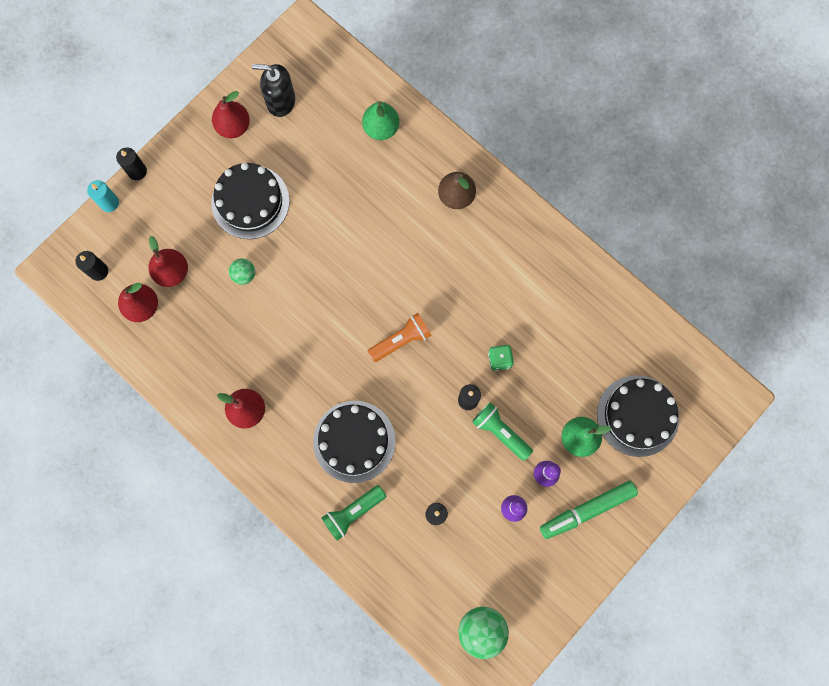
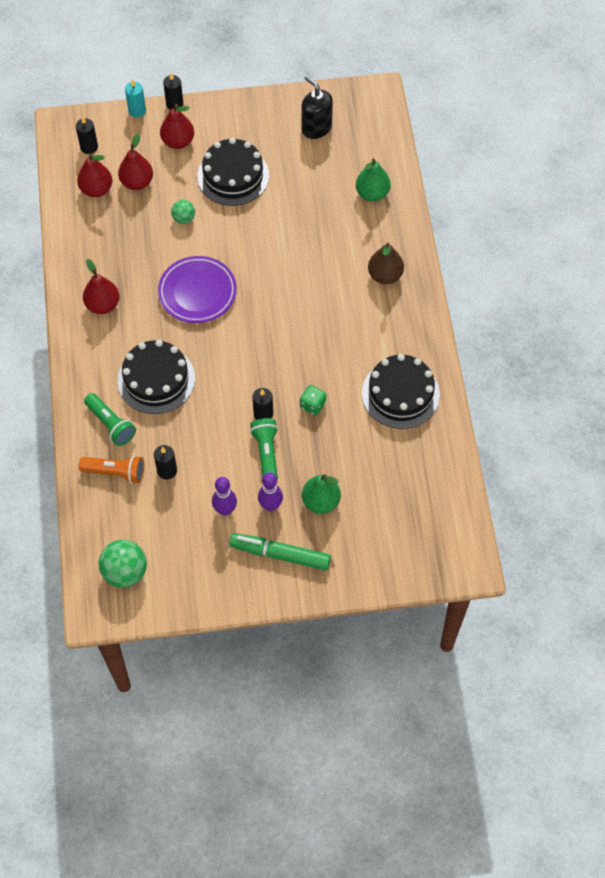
camera: 40 degrees right, 15 degrees down
(233, 127) = (267, 121): red pear -> red pear (178, 141)
(317, 334) = (197, 292): none -> purple plate
(353, 512) = (111, 424): green flashlight -> green flashlight turned 135 degrees counterclockwise
(401, 340) = (253, 339): orange flashlight -> orange flashlight (115, 472)
(637, 415) = (381, 521): black cake -> black cake (400, 394)

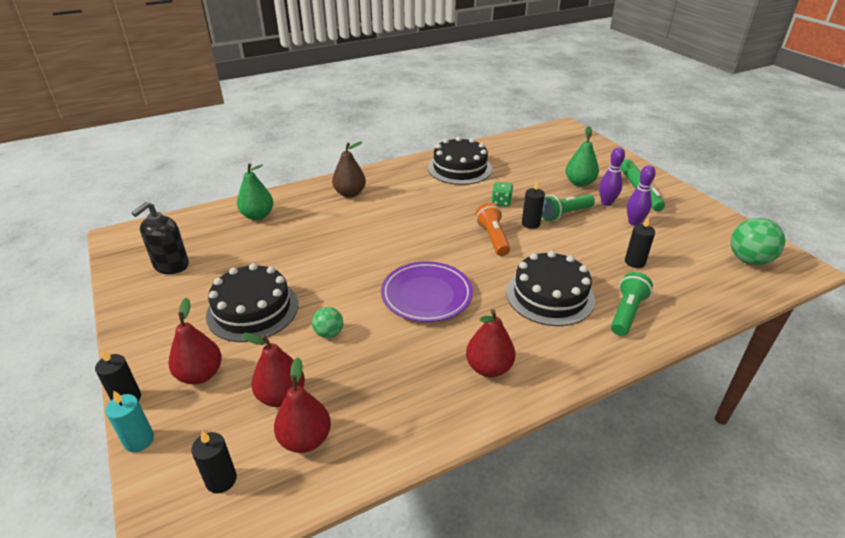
camera: 110 degrees left, 25 degrees down
(115, 472) = (671, 293): orange flashlight -> orange flashlight (493, 238)

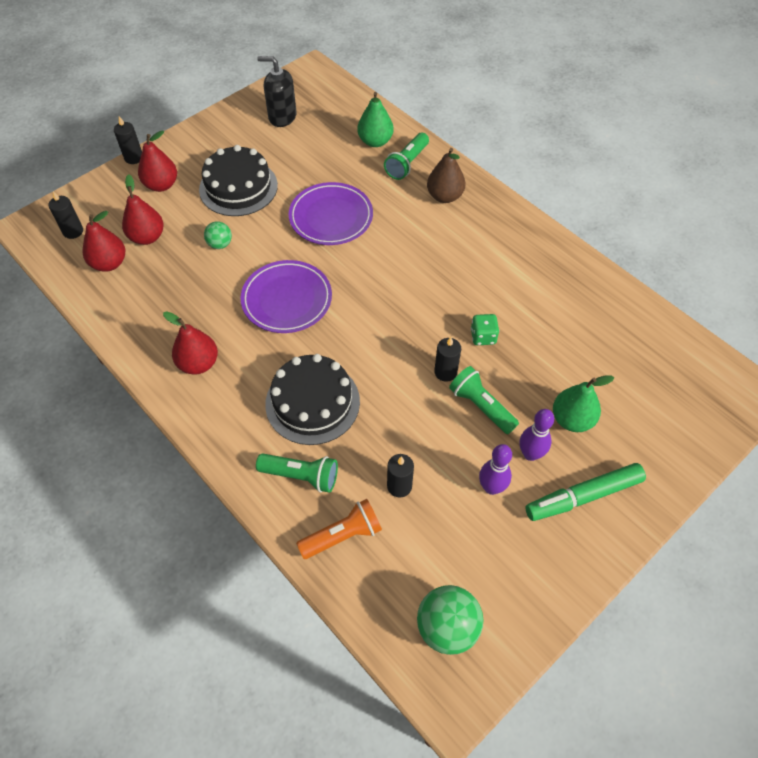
camera: 75 degrees right, 20 degrees up
(139, 440) = (100, 179): turquoise candle -> none
(299, 204) = (407, 164): none -> green flashlight
(336, 254) = (331, 217): none -> purple plate
(460, 168) = (549, 282): black cake -> none
(493, 238) = (402, 339): orange flashlight -> orange flashlight (342, 535)

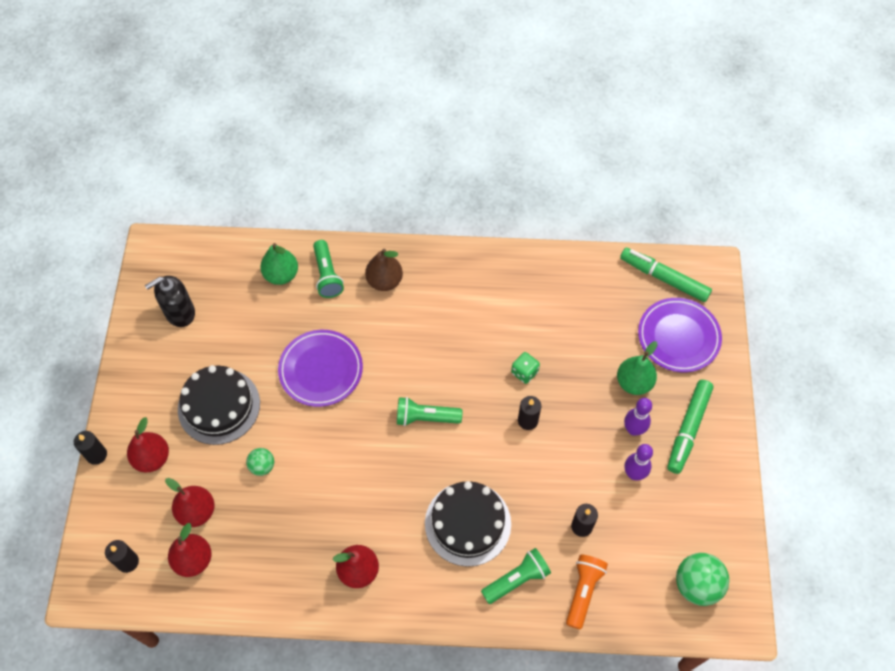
camera: 45 degrees left, 5 degrees up
(287, 300) = (364, 465): purple plate -> purple plate (678, 337)
(481, 406) = (573, 424): green flashlight -> green flashlight (426, 418)
(692, 364) = (664, 278): none -> green marker

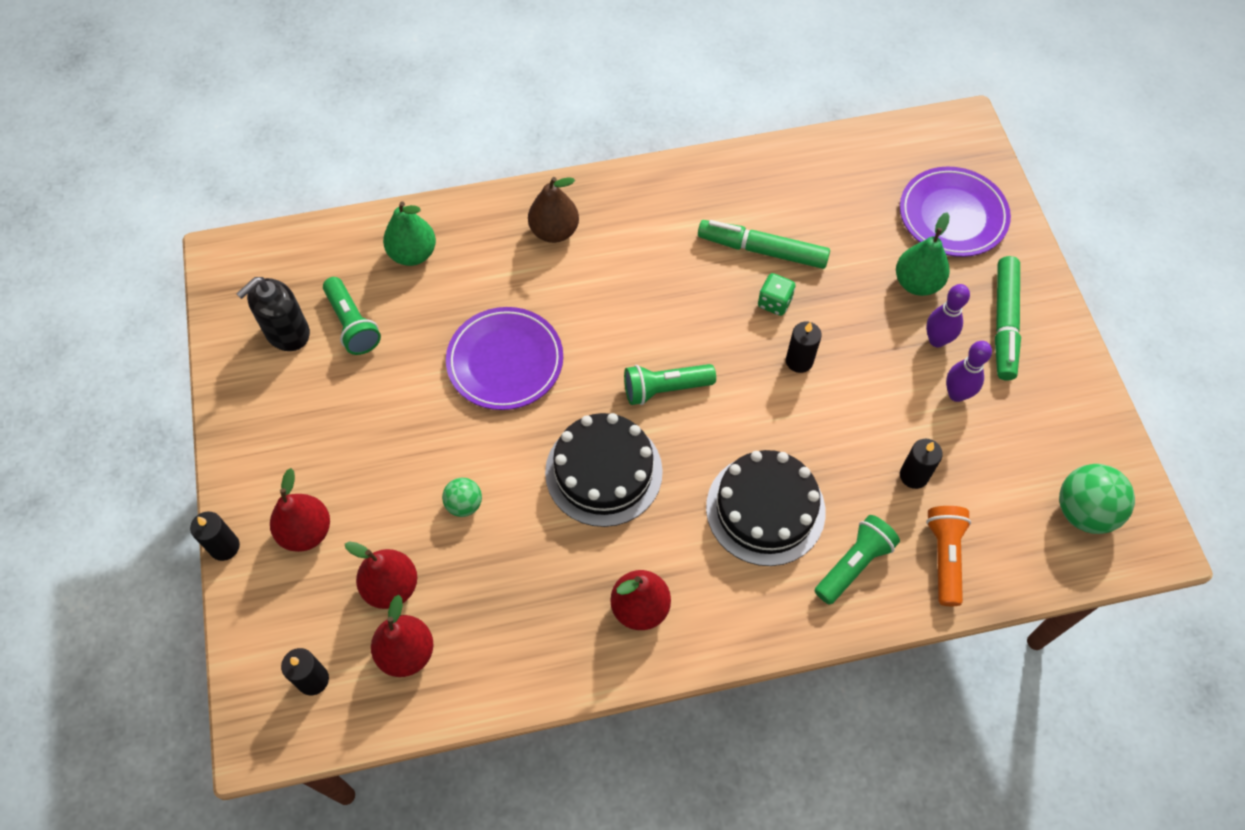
camera: 15 degrees left, 0 degrees up
(219, 406) = (379, 440): black cake -> black cake (603, 471)
(327, 275) = (475, 240): green flashlight -> green flashlight (352, 324)
(664, 278) = (909, 150): green marker -> green marker (762, 250)

